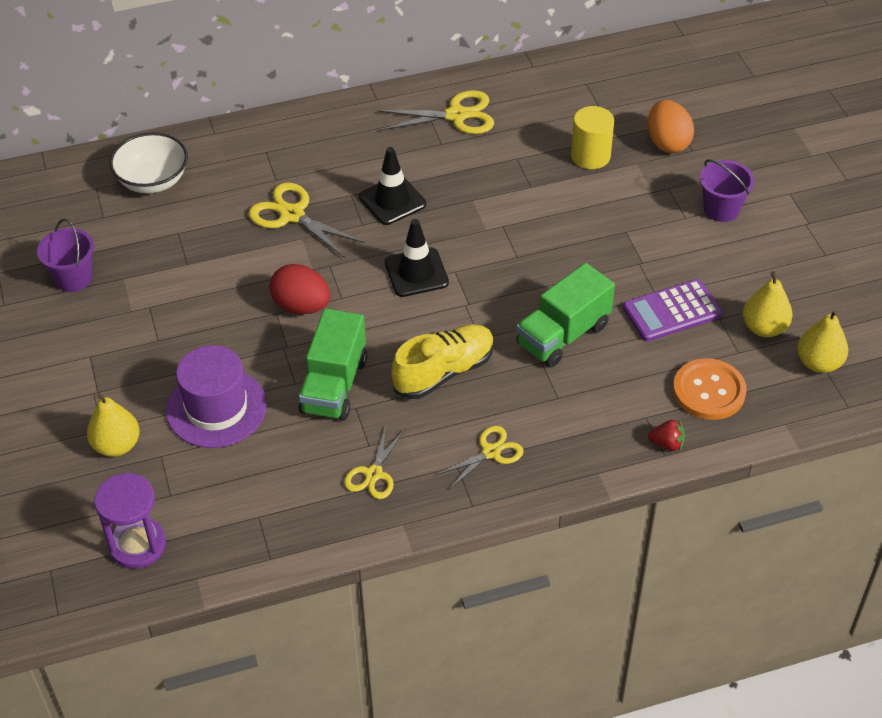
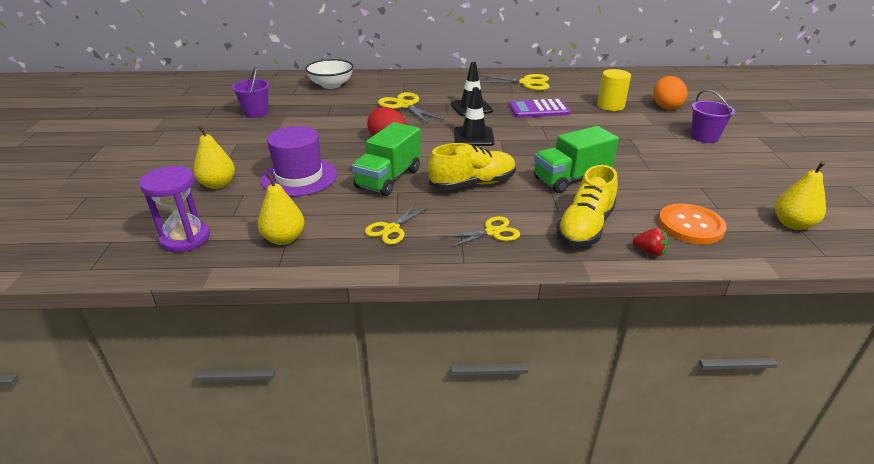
camera: 15 degrees right, 15 degrees down
(593, 420) = (585, 227): none -> yellow shoe
(672, 311) = (661, 179): purple calculator -> purple calculator (539, 109)
(764, 328) = (740, 197): yellow pear -> yellow pear (284, 239)

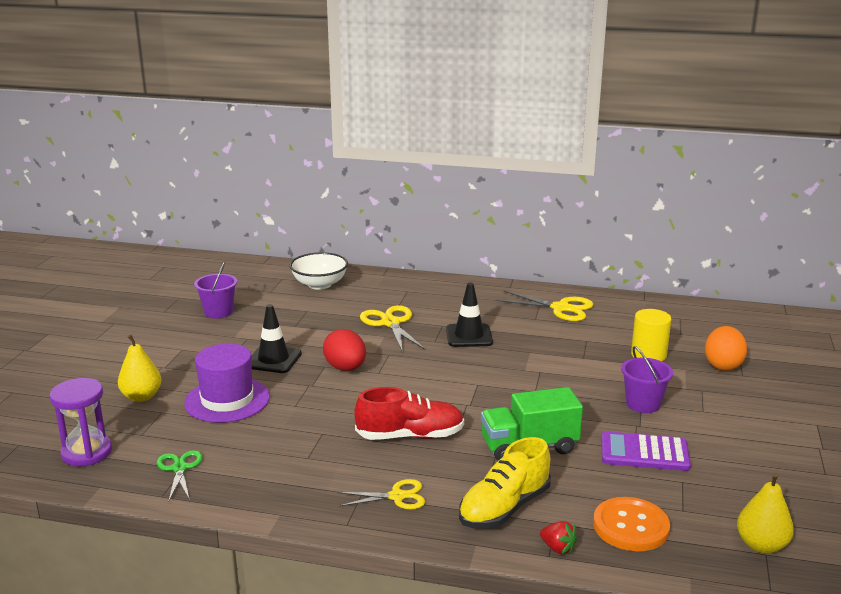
camera: 15 degrees right, 10 degrees down
(284, 239) = (179, 468): yellow pear -> green scissors
(388, 179) = (320, 416): green truck -> none
(391, 229) = (292, 475): yellow scissors -> none
(472, 184) = (410, 436): yellow shoe -> red shoe
(473, 137) = (447, 376): black traffic cone -> black traffic cone (273, 360)
(539, 109) = (551, 349): purple calculator -> purple calculator (644, 453)
(704, 137) = (741, 415): purple bucket -> purple bucket (643, 404)

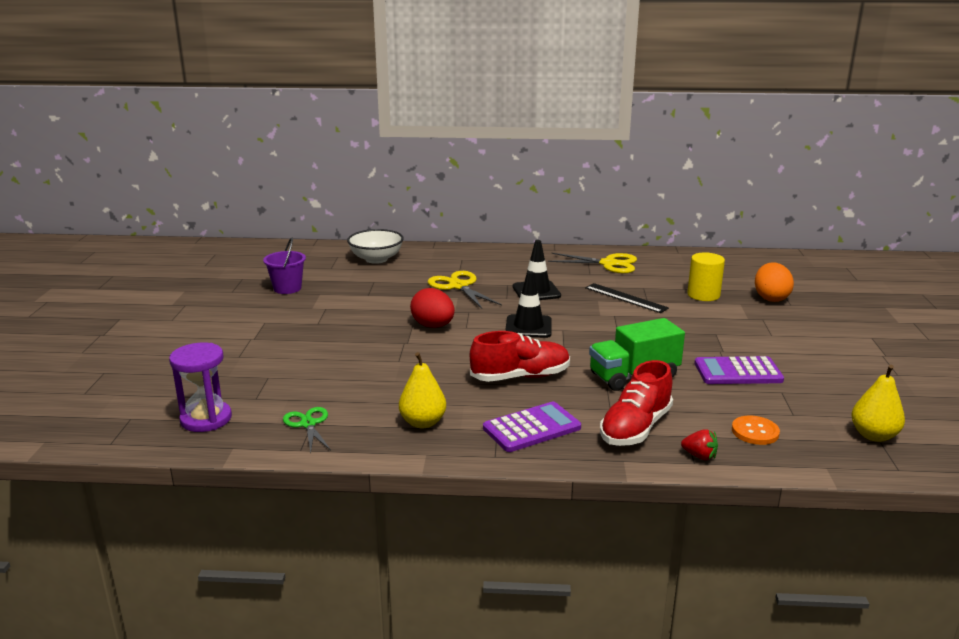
camera: 10 degrees left, 0 degrees up
(141, 397) = (241, 366): yellow pear -> yellow pear (423, 422)
(227, 400) = (329, 362): purple hat -> none
(273, 360) = (360, 324): black traffic cone -> black traffic cone (528, 327)
(397, 496) = (532, 428): yellow scissors -> purple calculator
(504, 508) = (635, 428): yellow shoe -> red shoe
(561, 351) = (626, 298): none -> black ruler
(630, 526) = (755, 432): orange button -> orange button, size x0.66
(643, 404) = (717, 334): purple bucket -> none

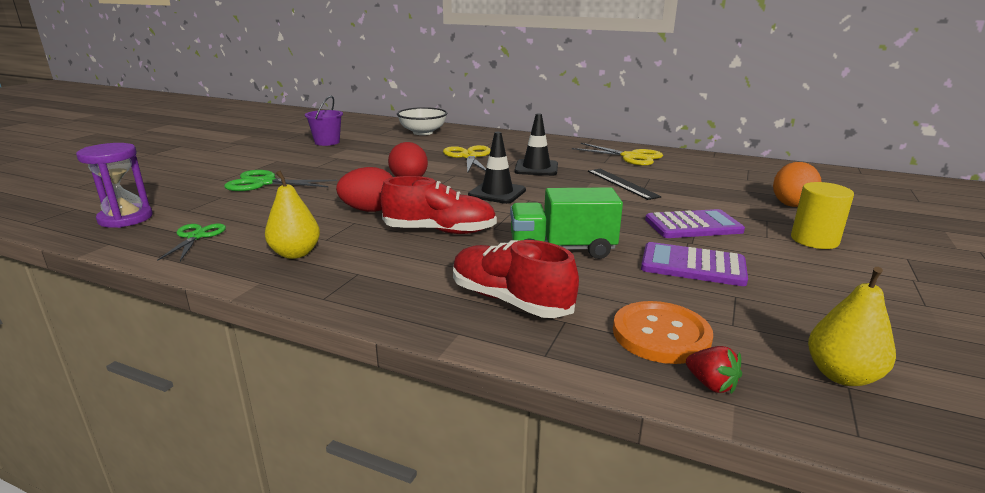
camera: 20 degrees right, 0 degrees up
(290, 353) = (264, 183): none -> green scissors
(435, 366) = (370, 210): none -> red egg
(532, 428) = (394, 278): purple calculator -> purple calculator (693, 225)
(635, 428) = (510, 300): red shoe -> red shoe turned 75 degrees clockwise
(699, 456) = (559, 348): red strawberry -> red strawberry (711, 384)
(703, 295) = (711, 191): yellow cylinder -> yellow cylinder (814, 240)
(755, 432) = (661, 334): orange button -> orange button, size x1.52

